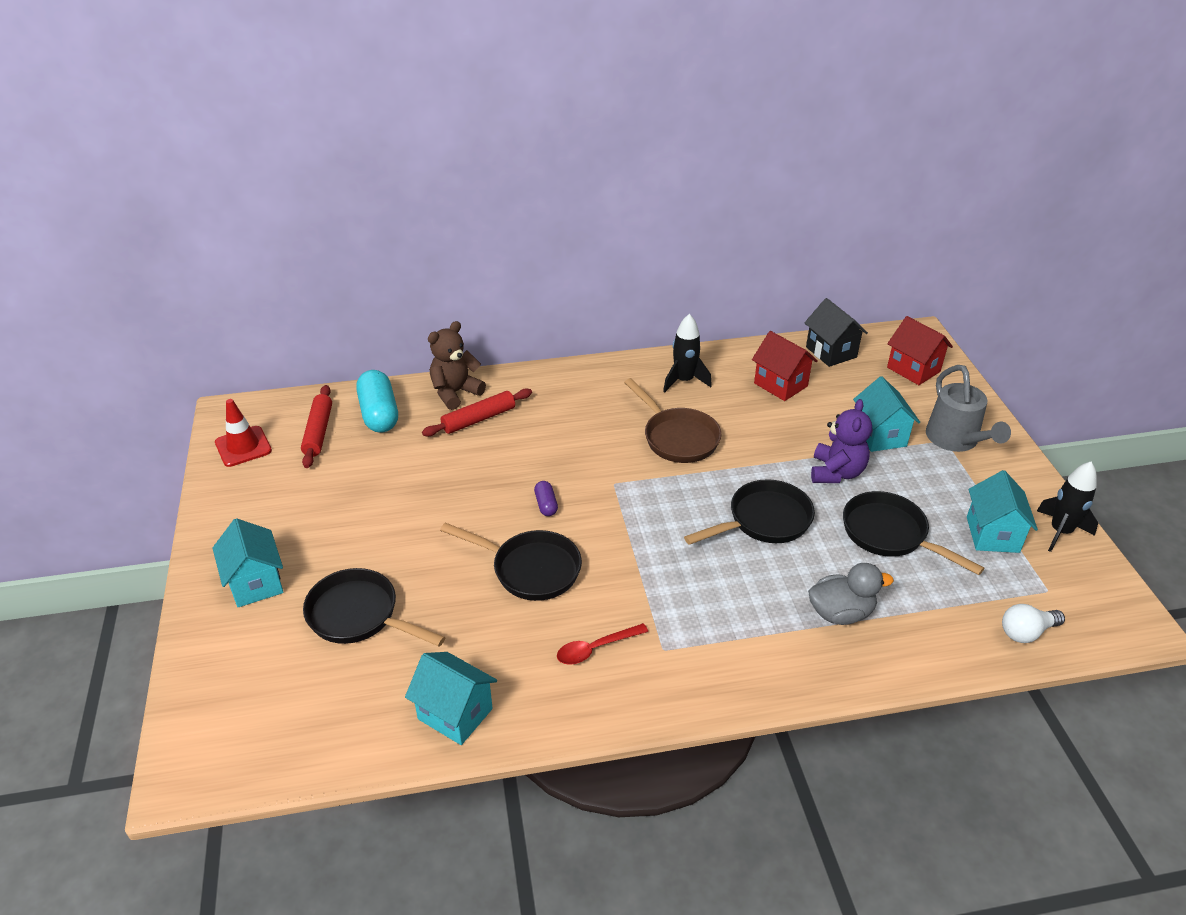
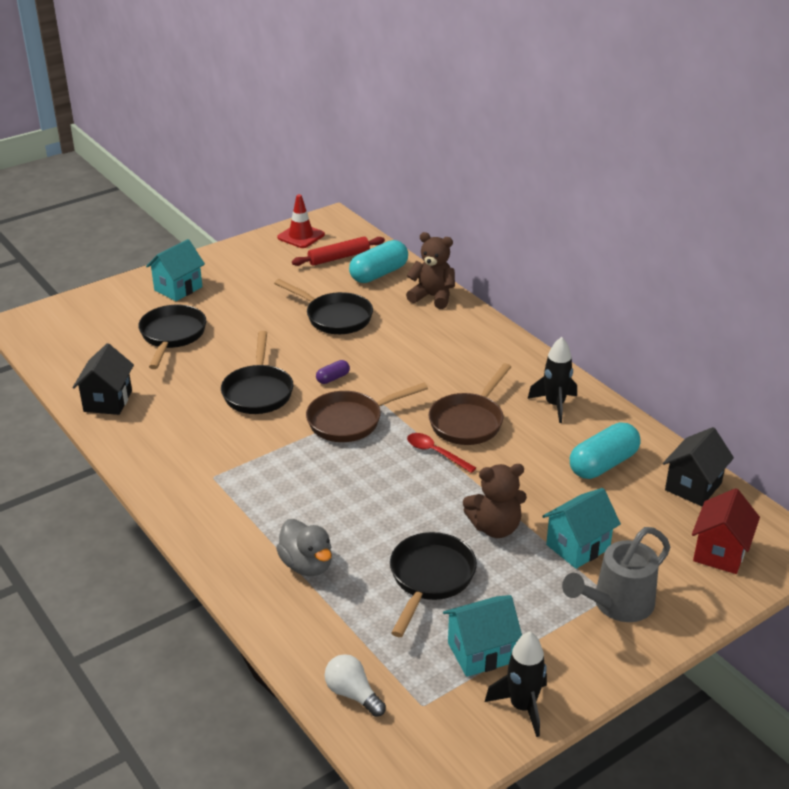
camera: 65 degrees right, 5 degrees down
(455, 714) = (108, 401): turquoise house -> black house
(479, 419) = (409, 317): red rolling pin -> none
(596, 648) = (196, 444): red spoon -> red spoon (436, 453)
(628, 514) = (350, 421): none -> brown pan
(764, 521) = (394, 496): black pan -> black pan (335, 317)
(780, 385) = (603, 464): red house -> turquoise capsule
(836, 472) = (495, 527): purple teddy bear -> brown teddy bear

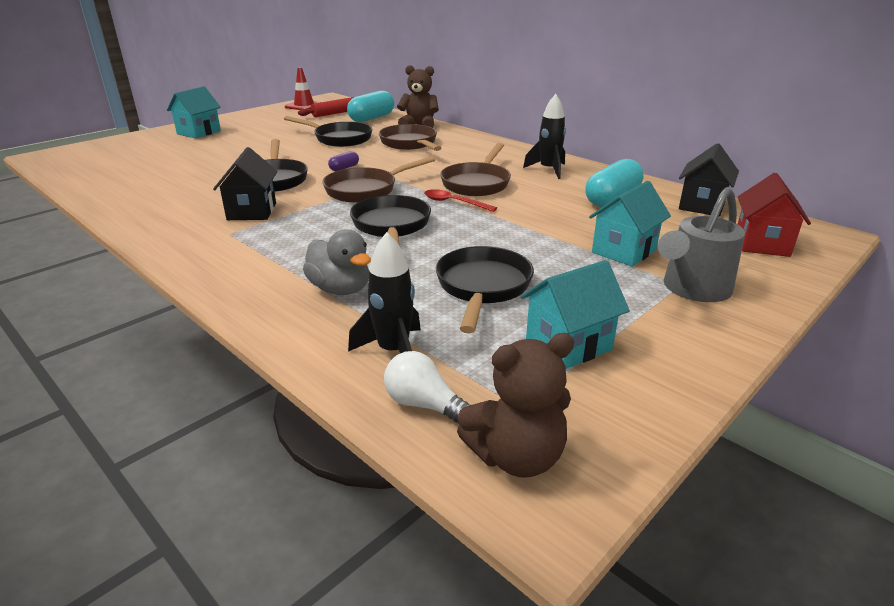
camera: 10 degrees left, 5 degrees down
(108, 401) = (121, 194): black house -> black house (252, 211)
(172, 336) = (191, 155): black pan -> black pan (391, 226)
(413, 336) = (410, 144): none -> brown pan
(495, 527) = (534, 245): brown teddy bear -> brown teddy bear (516, 456)
(522, 707) = (647, 393): black rocket -> black rocket (393, 351)

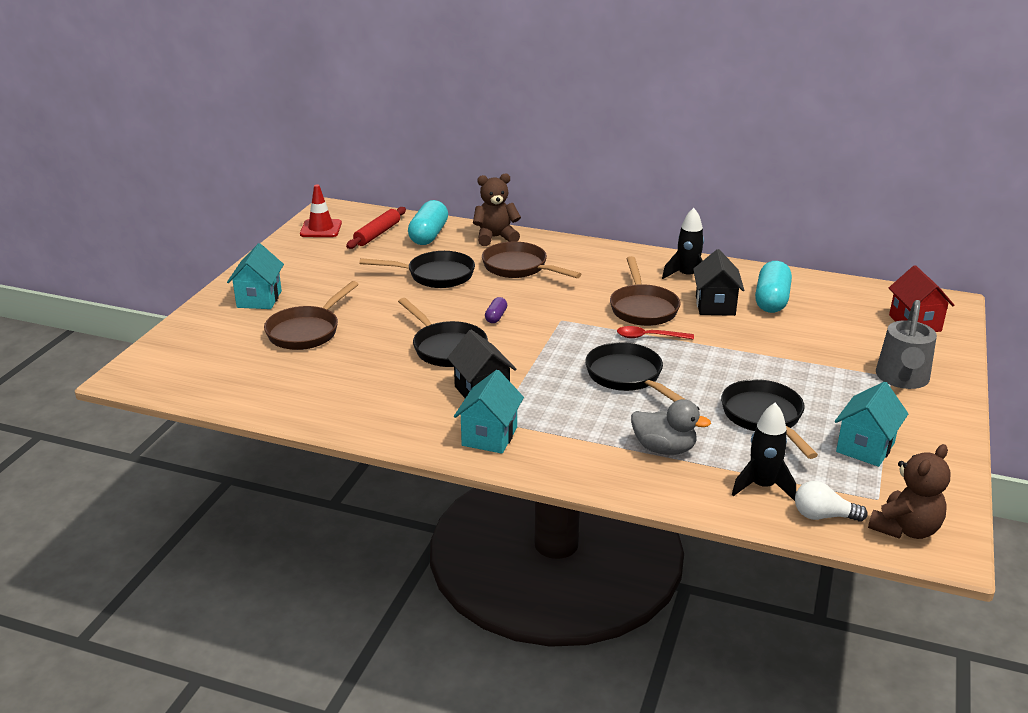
camera: 25 degrees left, 0 degrees up
(366, 190) = (553, 340): brown pan -> brown pan (307, 331)
(624, 251) = (829, 356): turquoise house -> turquoise house (489, 436)
(702, 205) = (844, 292): black house -> black house (715, 305)

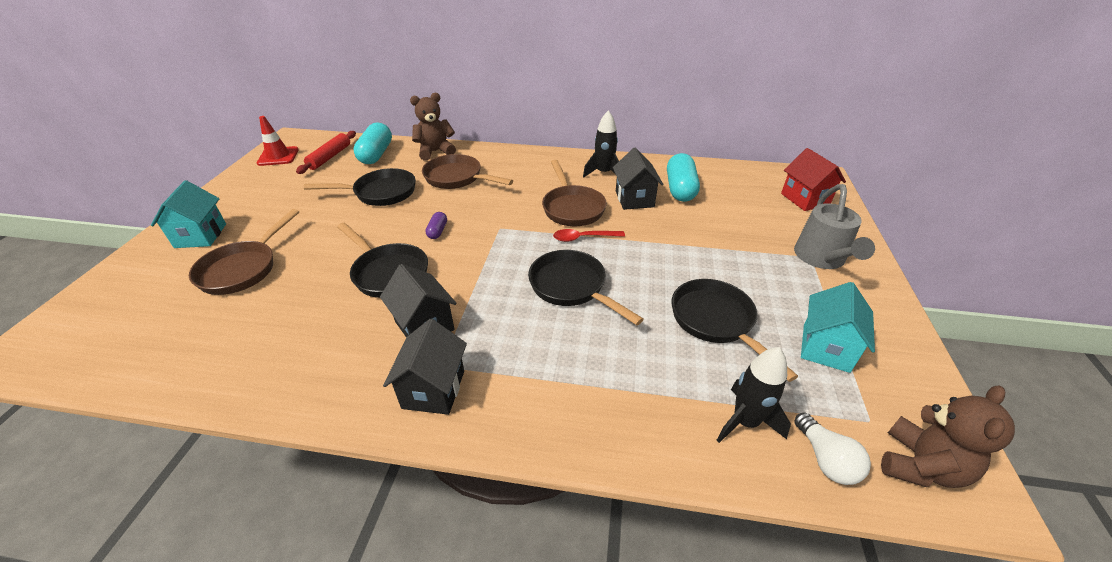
camera: 10 degrees left, 10 degrees up
(489, 436) = (433, 389): turquoise house -> black house
(664, 449) = (627, 380): grey duck -> none
(823, 516) = (825, 459): white light bulb -> white light bulb turned 105 degrees counterclockwise

